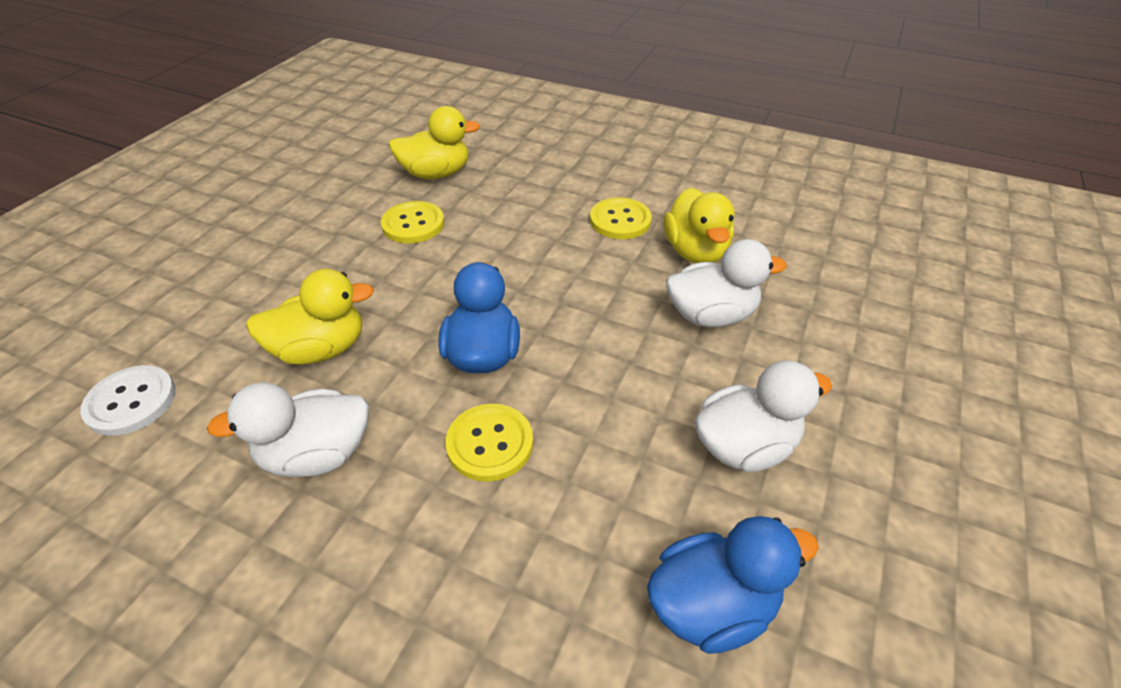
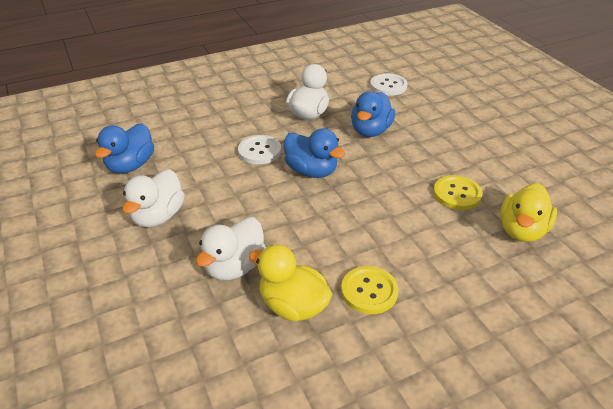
camera: 130 degrees right, 5 degrees down
(321, 349) = (370, 131): yellow duck -> blue duck
(490, 443) = (259, 151): yellow button -> white button

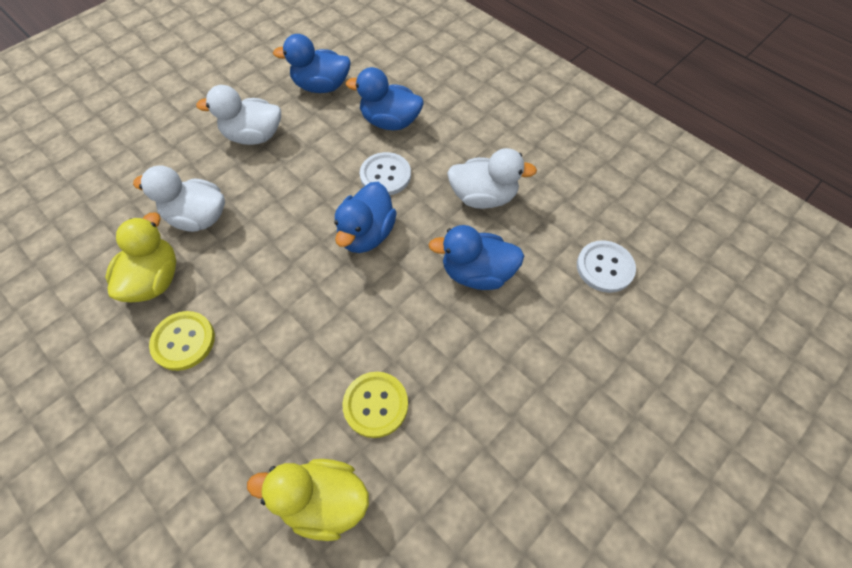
camera: 70 degrees right, 20 degrees up
(205, 138) = (390, 122): none -> blue duck

